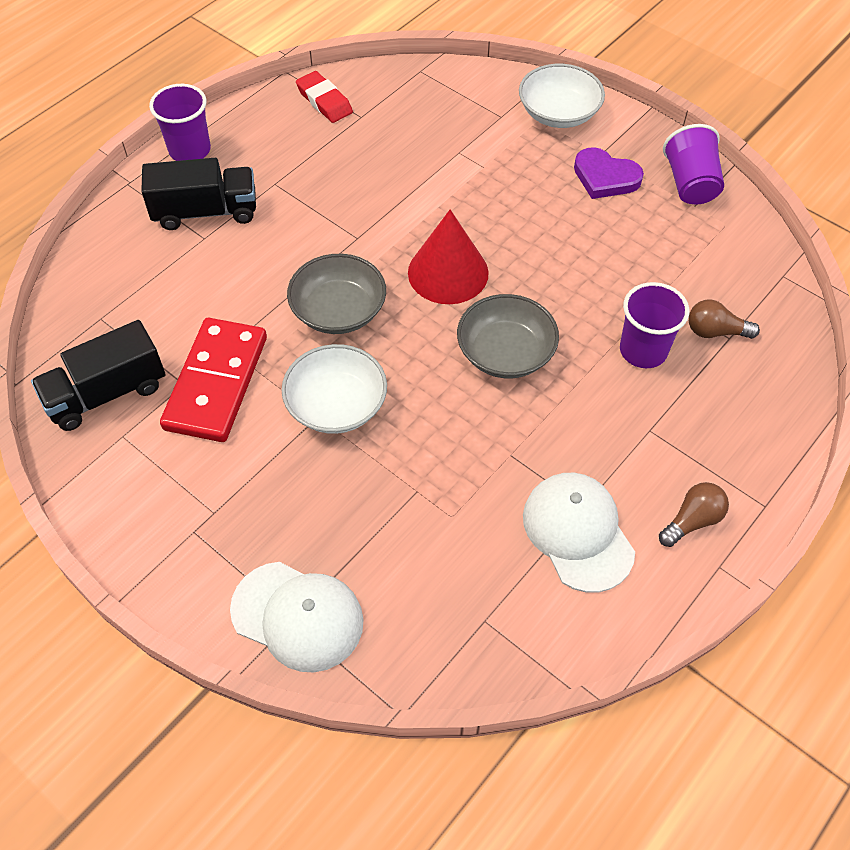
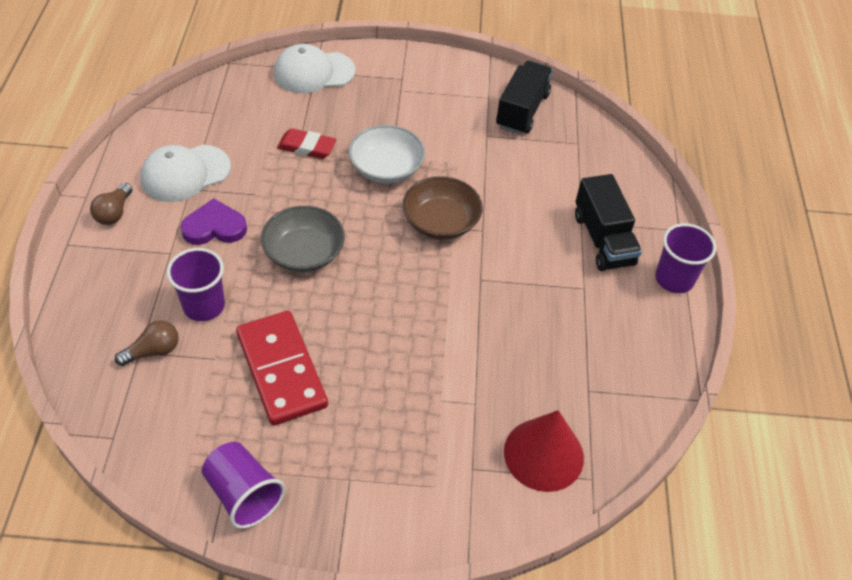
camera: 140 degrees right, 5 degrees down
(205, 212) = (603, 239): black truck -> black truck turned 60 degrees counterclockwise
(216, 383) = (469, 145): red domino -> red domino (282, 370)
(324, 101) = (633, 387): red eraser -> red eraser (307, 147)
(338, 310) = (441, 222): grey bowl -> brown bowl
(448, 272) = (391, 288): red cone -> red cone (543, 454)
(558, 113) = (422, 507): white bowl -> none
(578, 532) = (185, 173): white cap -> white cap turned 120 degrees clockwise
(605, 177) = (328, 453): purple heart -> purple heart (214, 227)

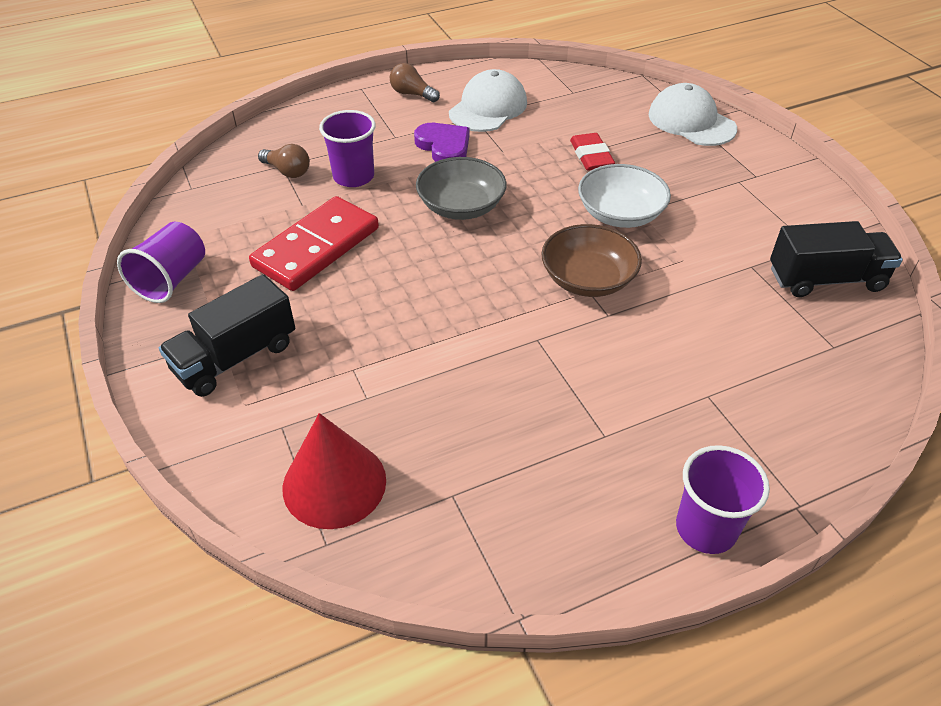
camera: 65 degrees right, 5 degrees down
(114, 212) = (412, 94): brown light bulb -> brown light bulb turned 45 degrees clockwise
(185, 173) = (488, 108): white cap -> white cap turned 90 degrees clockwise
(603, 239) = (700, 427): black truck -> black truck (235, 357)

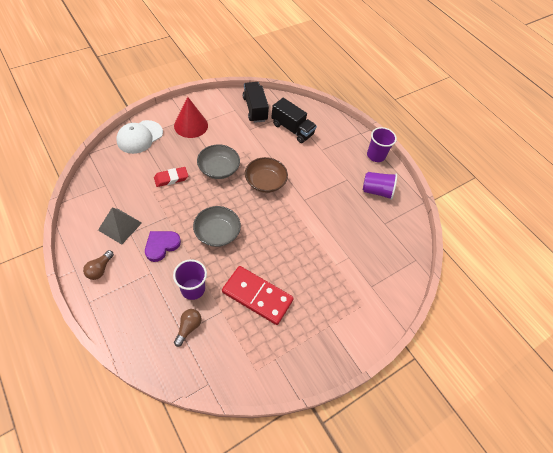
camera: 105 degrees left, 10 degrees up
(171, 279) = (292, 365): purple cup -> purple cup (376, 191)
(235, 357) = (339, 315): black truck -> black truck (292, 129)
(334, 483) = (391, 261): red cone -> red cone (191, 125)
(488, 108) = (120, 226): white cap -> grey pyramid
(620, 214) = (219, 169): white bowl -> grey bowl

